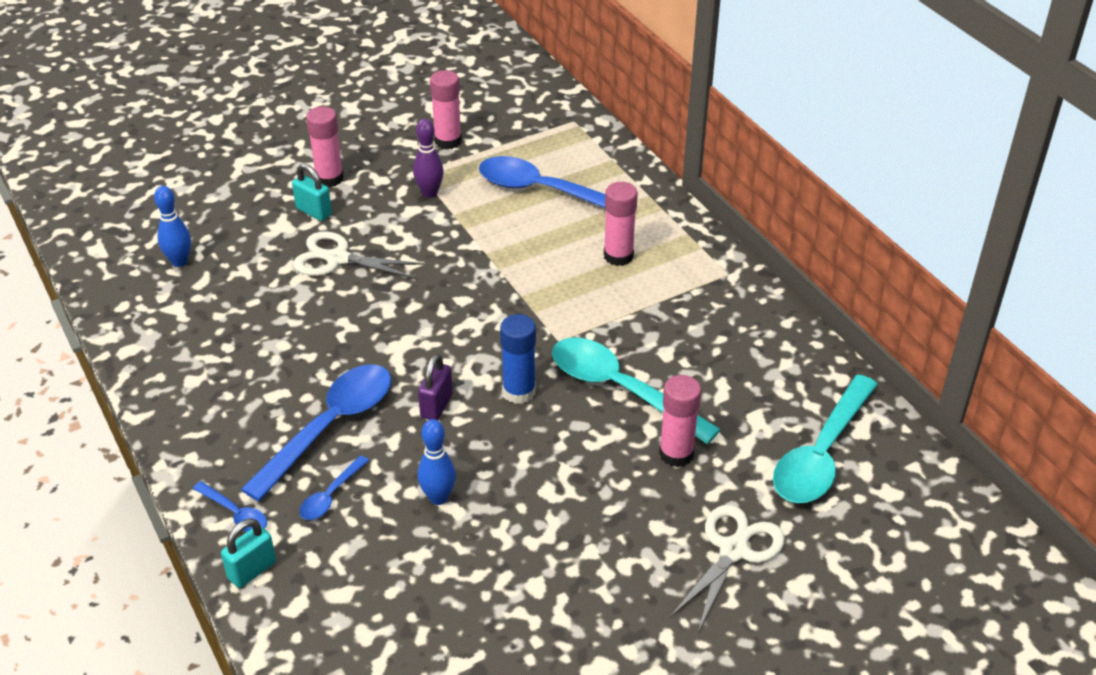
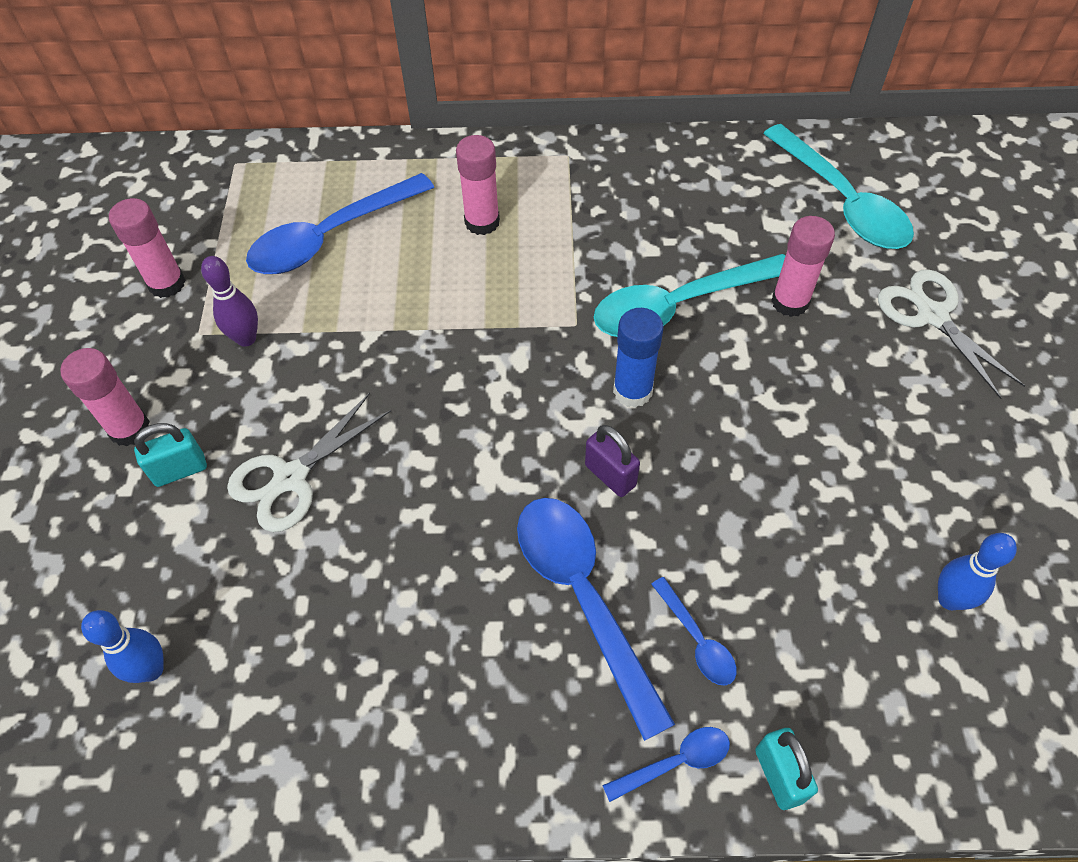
camera: 60 degrees left, 15 degrees up
(438, 497) = (752, 530): blue bowling pin -> blue bowling pin (949, 599)

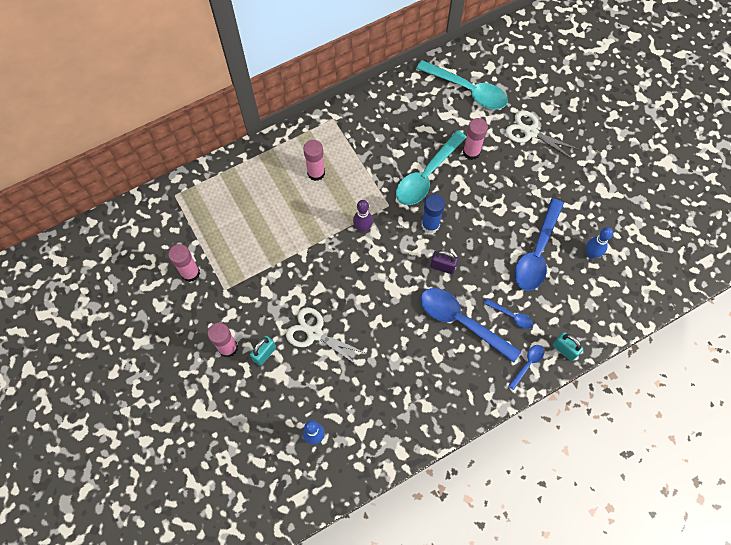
camera: 30 degrees left, 10 degrees up
(246, 338) = (248, 281): purple bowling pin -> purple bowling pin (363, 228)
(290, 478) = (314, 333): white scissors -> white scissors turned 105 degrees clockwise
(331, 236) = (251, 213): blue spoon -> blue spoon (537, 252)

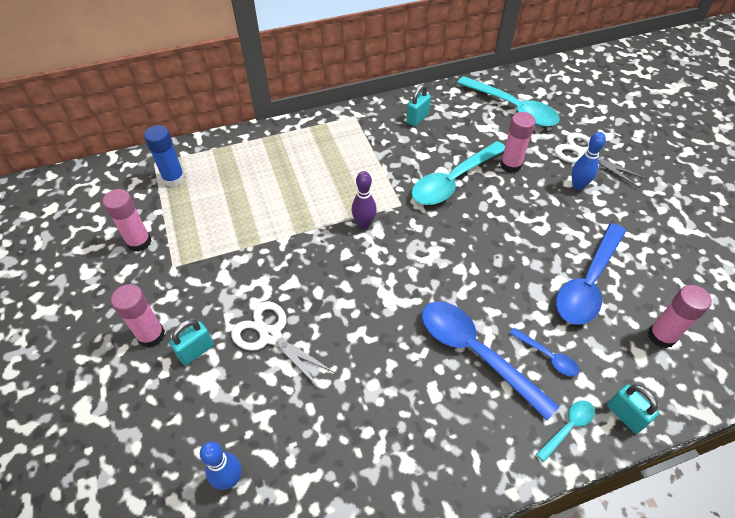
camera: 10 degrees right, 15 degrees down
(316, 173) = (322, 162): pink glue stick -> pink glue stick (661, 336)
(387, 114) = (417, 118): none -> turquoise padlock
(430, 225) = (449, 232): blue glue stick -> blue glue stick (174, 178)
(442, 267) = (458, 281): purple padlock -> none
(527, 364) = (568, 427): blue spoon -> turquoise spoon
(591, 254) = (663, 295): blue bowling pin -> blue bowling pin (578, 186)

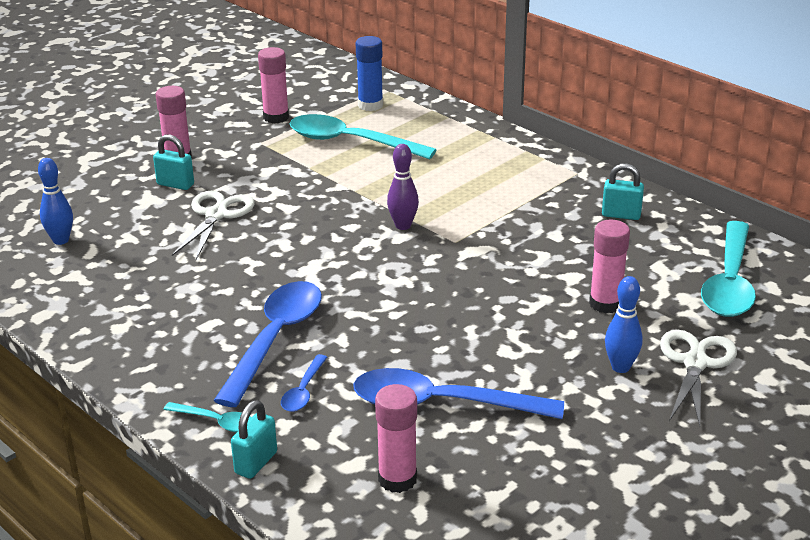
camera: 65 degrees right, 20 degrees down
(453, 181) = (531, 267): turquoise spoon -> turquoise spoon (351, 142)

